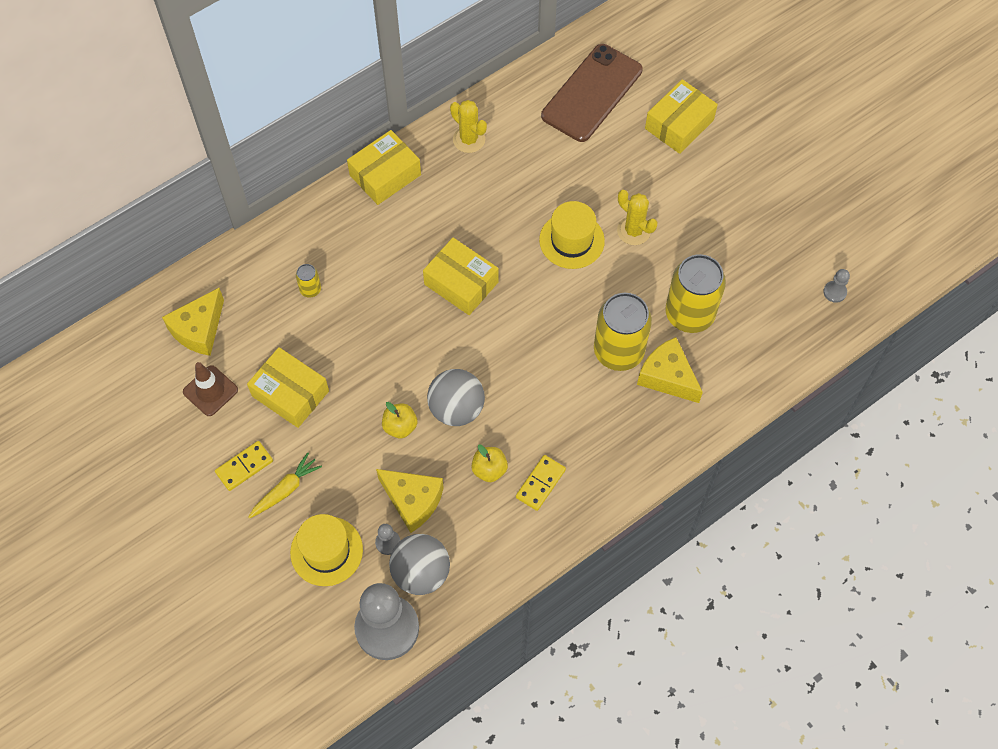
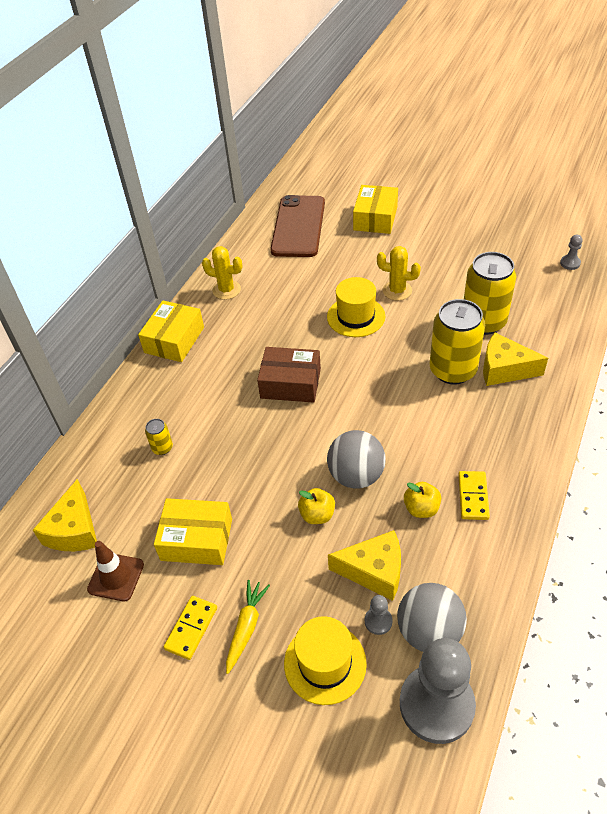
camera: 25 degrees left, 15 degrees down
(461, 283) = (290, 383): yellow box -> brown box

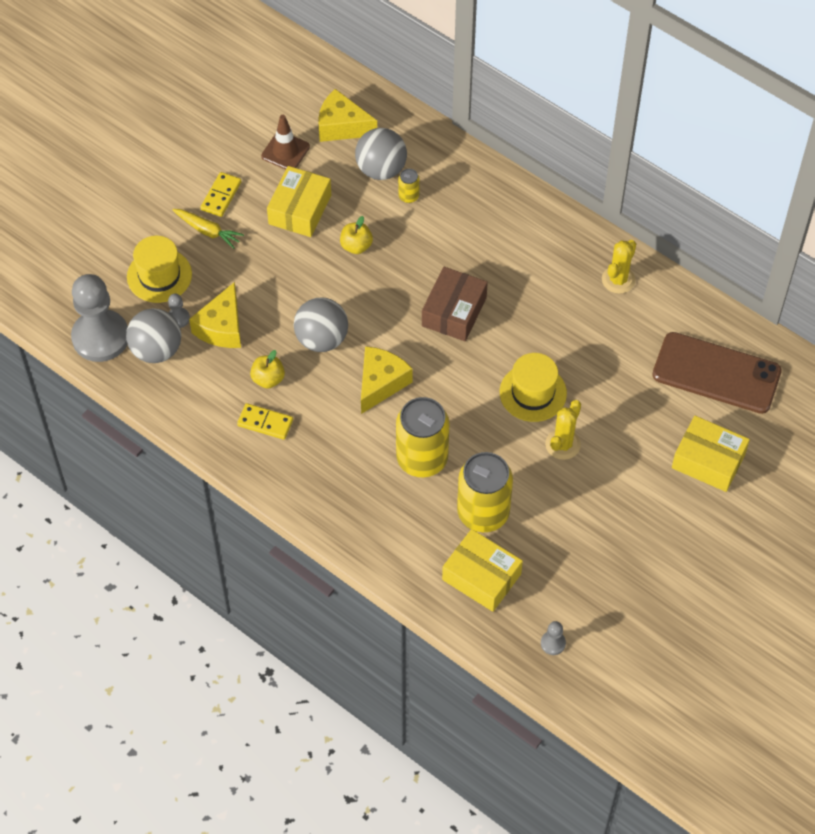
camera: 100 degrees right, 10 degrees up
(130, 479) = (381, 169): none -> grey ball
(174, 340) = (552, 222): yellow box -> yellow box (481, 577)
(191, 628) = (221, 196): yellow domino -> yellow domino turned 75 degrees clockwise
(317, 515) = (291, 300): yellow apple -> yellow apple (356, 246)
(504, 369) = (406, 506): yellow cheese -> yellow cheese (381, 383)

